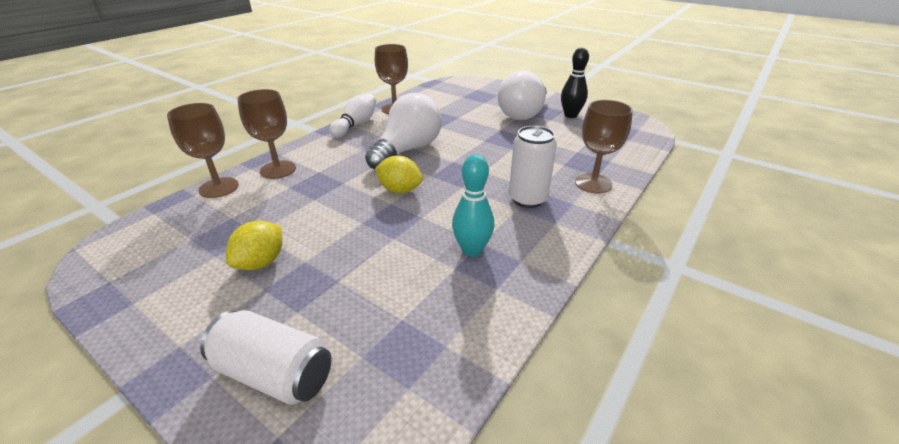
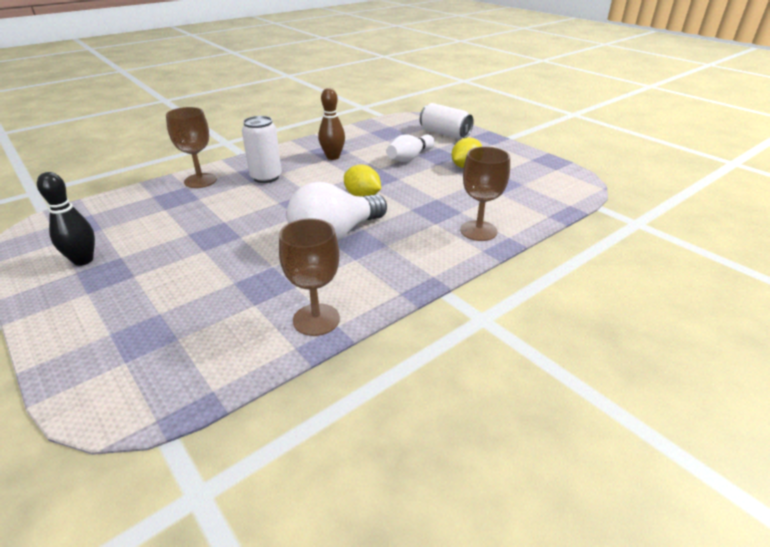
camera: 165 degrees left, 0 degrees up
(219, 188) = (529, 219): brown goblet -> none
(356, 125) = (387, 289): white bowling pin -> white bowling pin (410, 157)
(472, 250) = (333, 157): turquoise bowling pin -> brown bowling pin
(523, 113) = (138, 274): white light bulb -> none

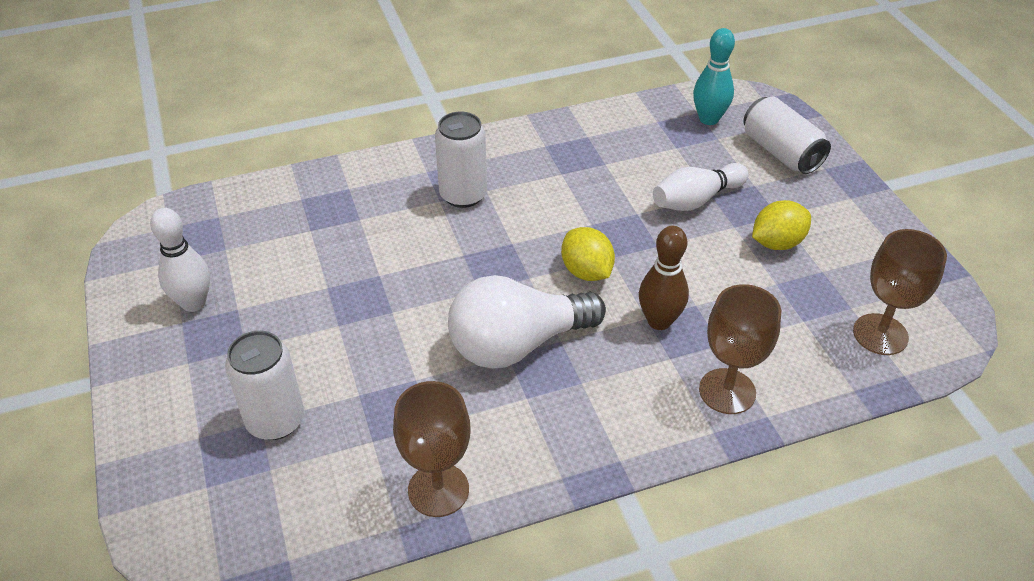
camera: 20 degrees right, 10 degrees up
(83, 260) = (193, 303): black bowling pin -> white bowling pin
(172, 310) = (275, 420): none -> white can
(200, 181) = (371, 181): brown goblet -> brown goblet (880, 334)
(333, 157) = (576, 171): brown bowling pin -> brown bowling pin (659, 321)
(398, 127) = (708, 119): none -> turquoise bowling pin

